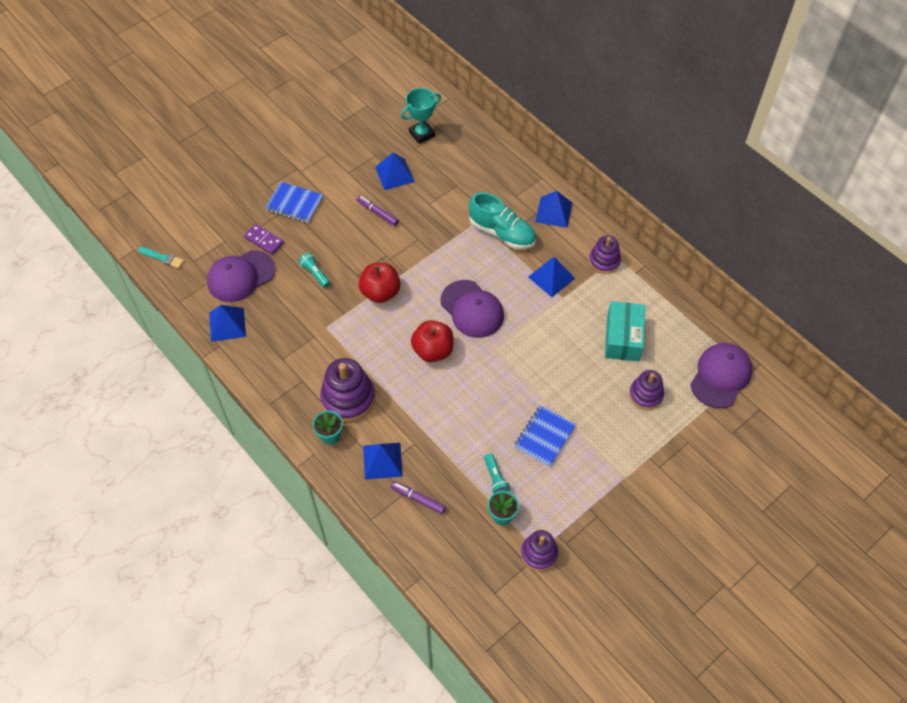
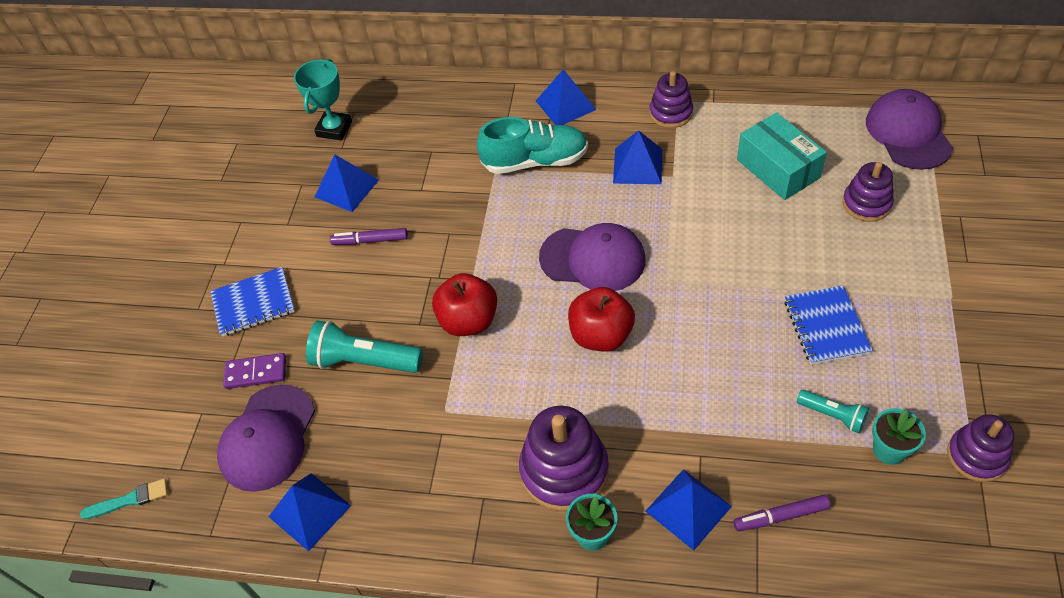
camera: 35 degrees left, 5 degrees down
(315, 274) = (364, 361): turquoise flashlight -> turquoise flashlight, size x1.78

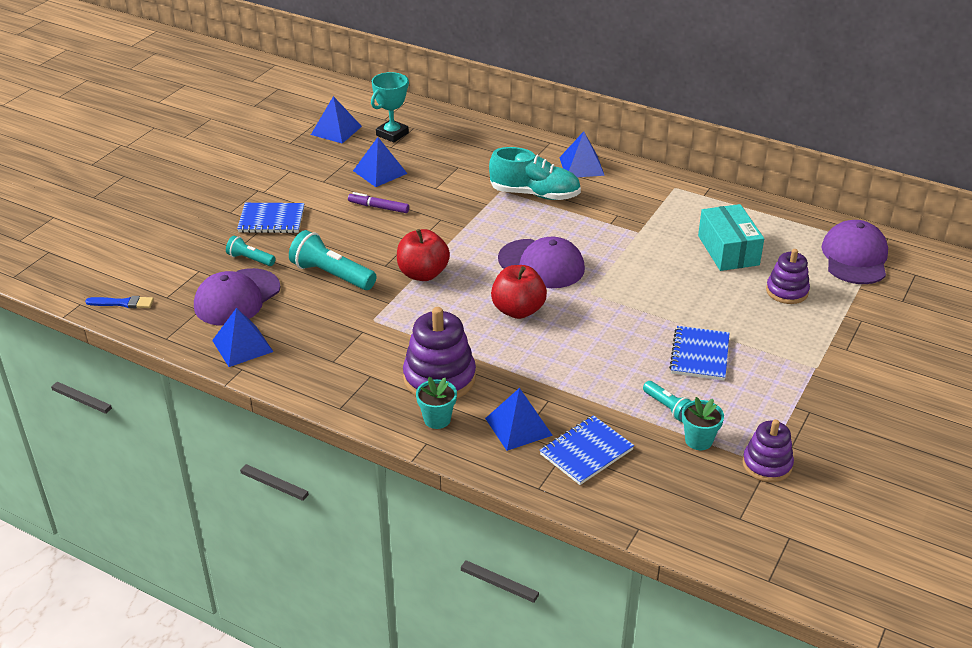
camera: 15 degrees right, 15 degrees down
(129, 500) = (123, 303): turquoise brush -> blue brush
(256, 372) = (250, 259): purple domino -> turquoise flashlight
(638, 166) = (614, 218): blue pyramid -> blue pyramid (336, 130)
(671, 113) = (663, 193): purple stacking toy -> none
(780, 516) = (586, 452): purple marker -> blue notebook

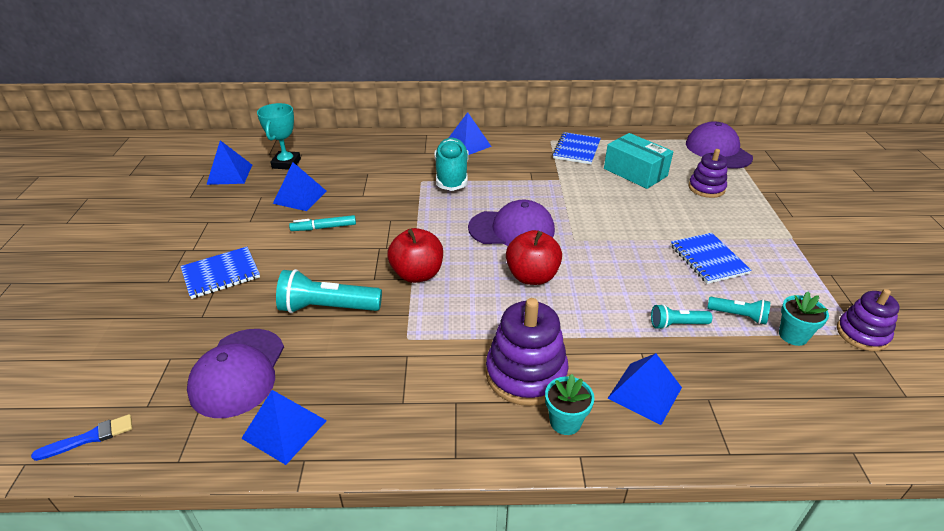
camera: 30 degrees left, 0 degrees up
(250, 259) = (225, 323): turquoise flashlight -> turquoise flashlight (677, 324)
(378, 207) = (324, 227): purple marker -> turquoise marker
(535, 194) = (451, 175): turquoise shoe -> turquoise shoe turned 75 degrees counterclockwise
(586, 452) = (726, 391): blue notebook -> blue notebook (576, 150)

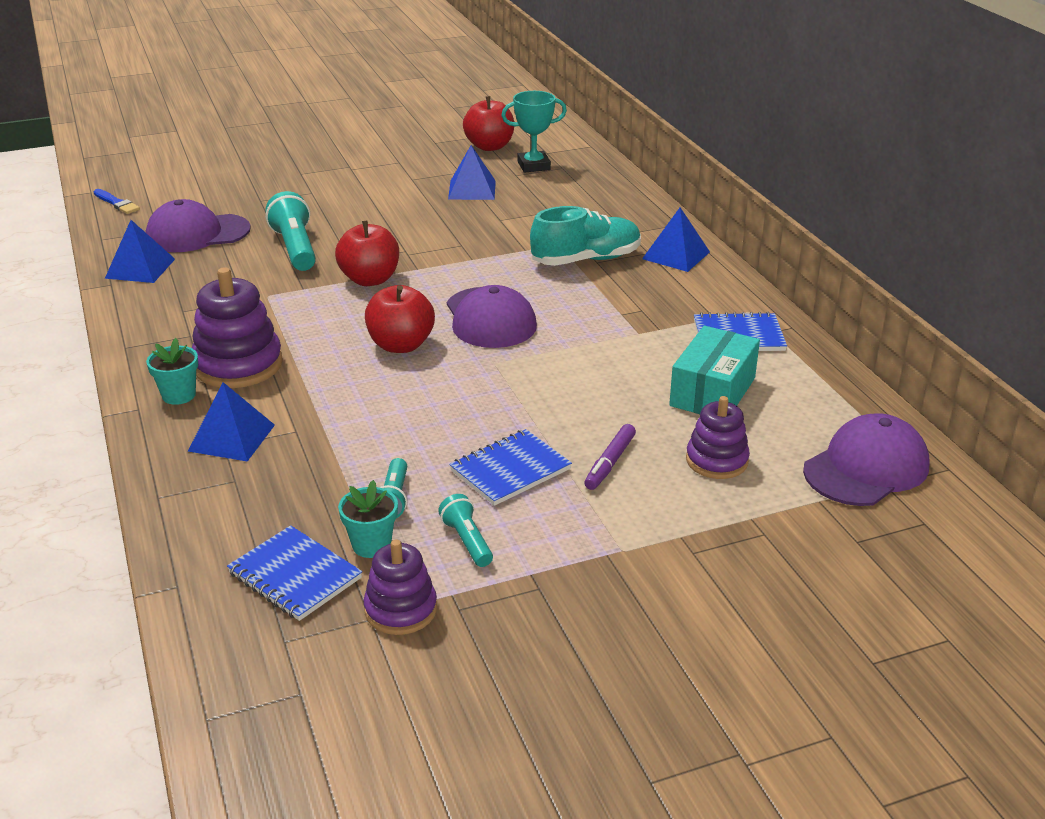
camera: 70 degrees right, 5 degrees down
(221, 274) = (321, 191): blue notebook -> blue notebook (294, 576)
(230, 174) = (489, 146): blue pyramid -> red apple
(324, 227) = (423, 215): turquoise marker -> none
(677, 324) = (355, 452): turquoise flashlight -> turquoise flashlight (467, 541)
(704, 222) = (609, 463): none -> purple marker

